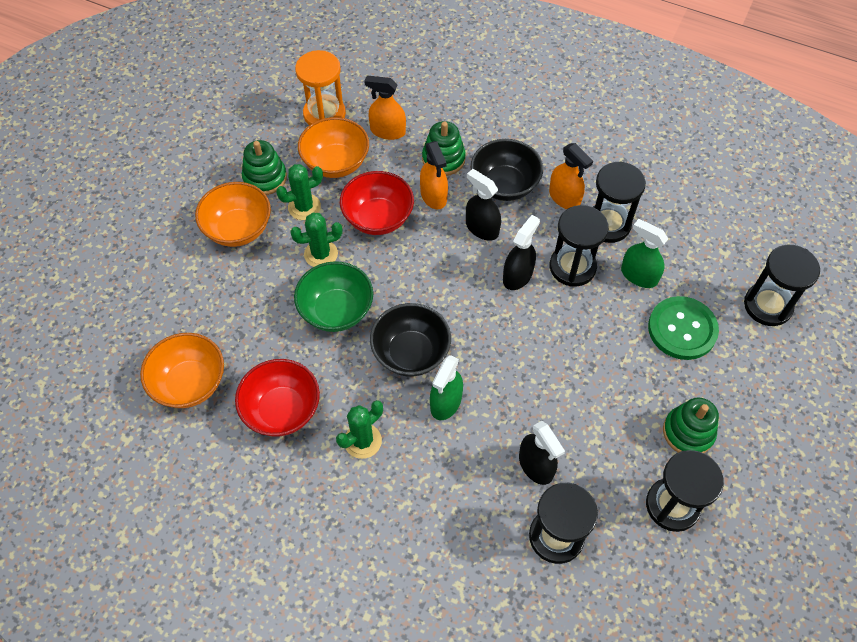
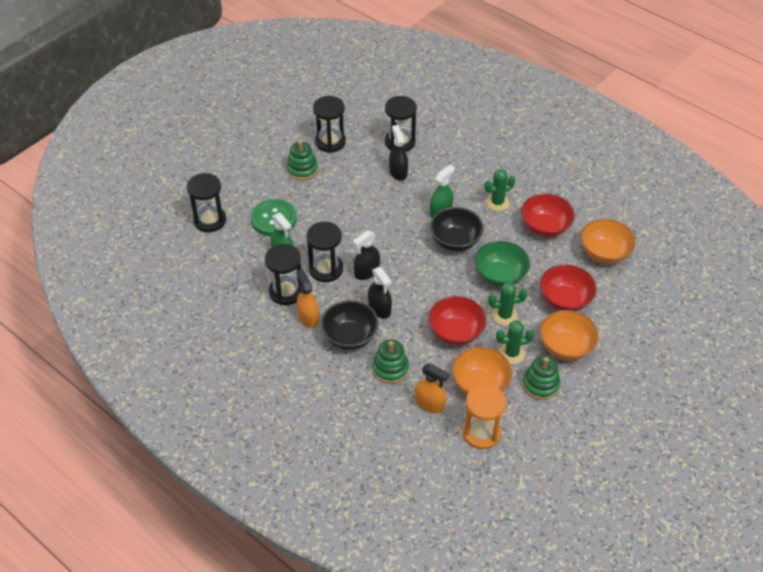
camera: 165 degrees left, 10 degrees down
(243, 294) = (565, 300): none -> red bowl
(433, 196) = (408, 340): orange spray bottle -> none

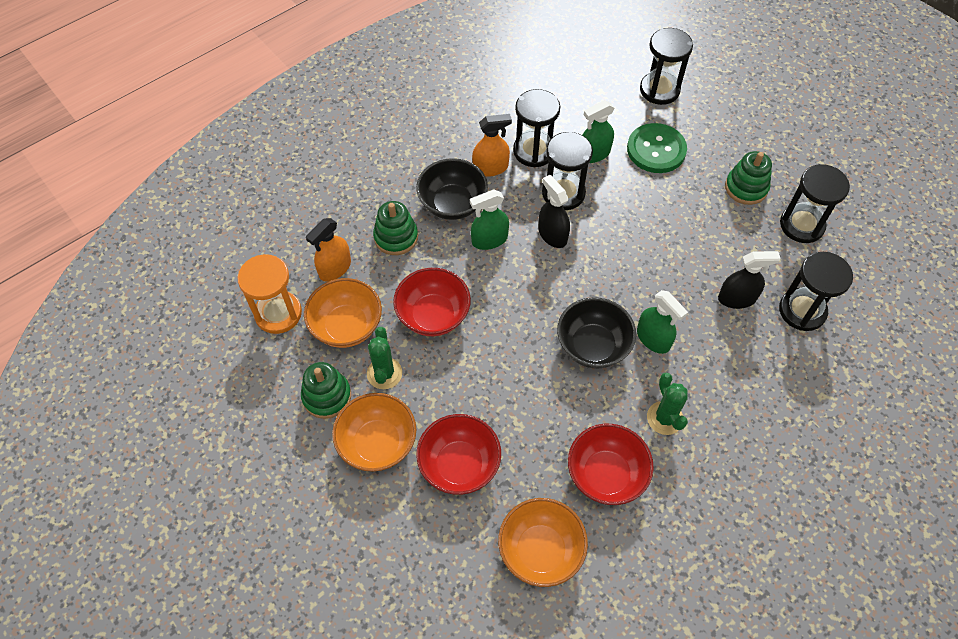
camera: 100 degrees right, 10 degrees up
(379, 308) = (489, 240): black spray bottle -> green spray bottle
(500, 276) = (519, 389): green bowl -> none
(504, 315) = (448, 379): green cactus -> none

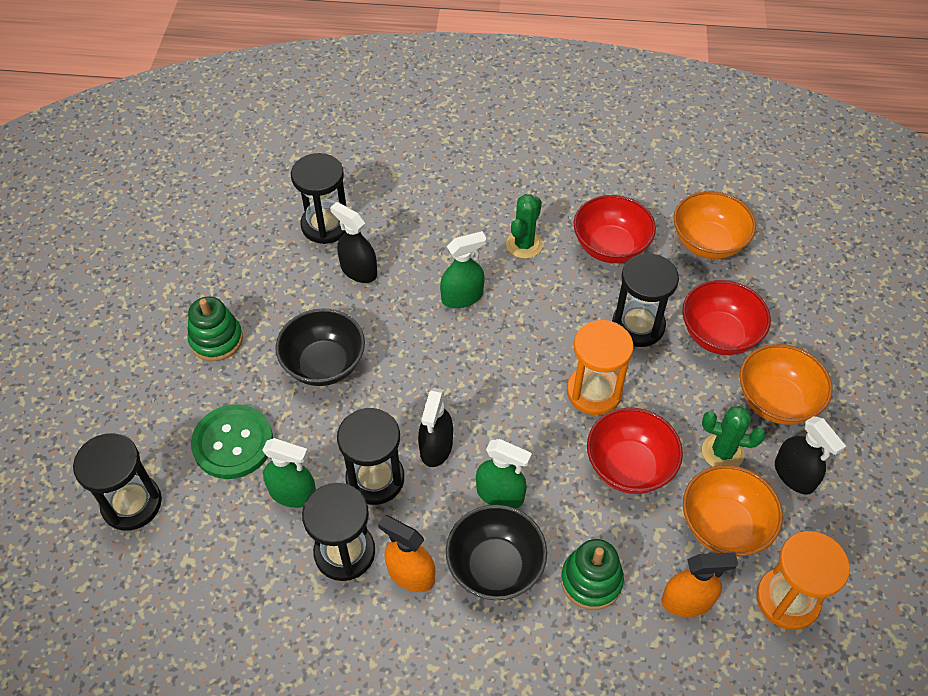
camera: 135 degrees left, 5 degrees down
(327, 396) = (794, 475): green stacking toy -> black spray bottle
(384, 373) = (722, 452): green cactus -> green cactus turned 60 degrees clockwise
(500, 345) = (594, 392): none -> orange hourglass
(593, 346) = (517, 330): black bowl -> black bowl (324, 364)
(653, 338) = (462, 297): green spray bottle -> green spray bottle turned 60 degrees clockwise
(801, 225) = (225, 275): black hourglass -> black hourglass (638, 325)

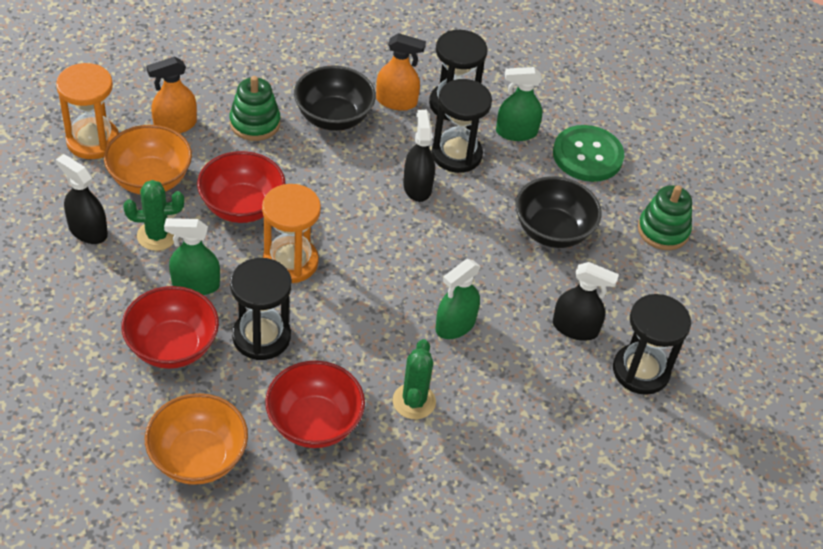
camera: 155 degrees right, 5 degrees down
(132, 503) = (633, 102): black hourglass -> none
(500, 494) = (348, 164): green spray bottle -> green spray bottle (195, 284)
(776, 401) = (107, 292): orange bowl -> none

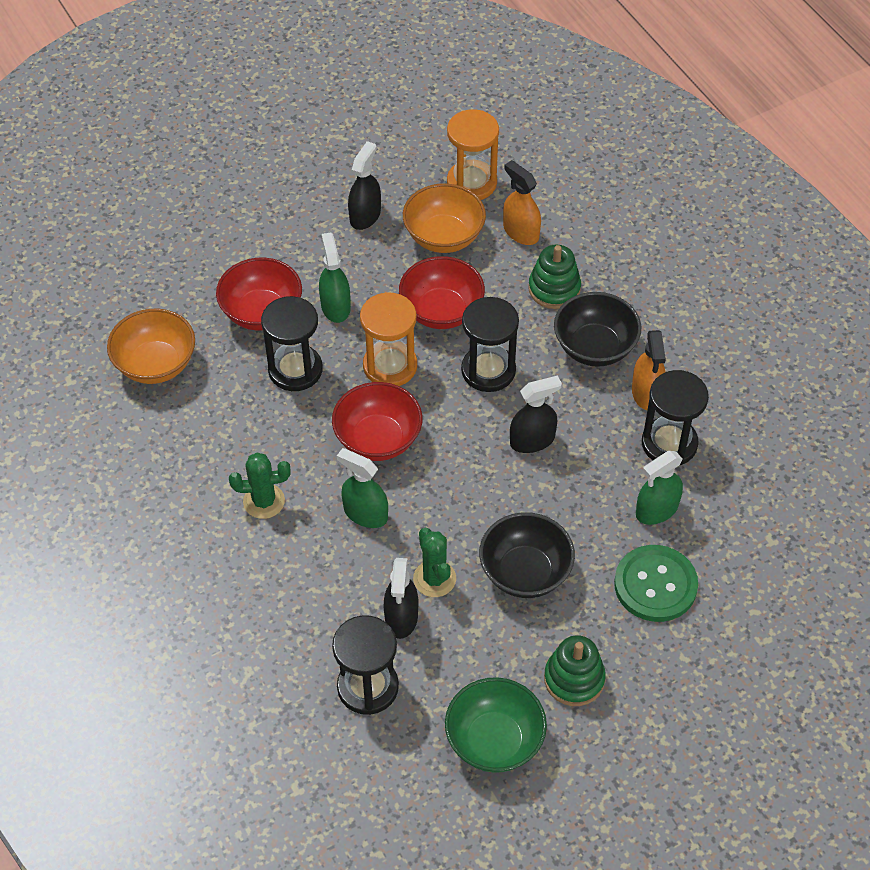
camera: 80 degrees right, 5 degrees up
(157, 235) = (380, 263): green cactus -> green cactus (434, 579)
(314, 423) = (215, 433): red bowl -> red bowl (378, 439)
(456, 154) = (595, 463): black hourglass -> black hourglass (488, 370)
(516, 132) = (656, 510): green spray bottle -> green spray bottle turned 105 degrees counterclockwise
(710, 298) = (494, 741): none -> green bowl

